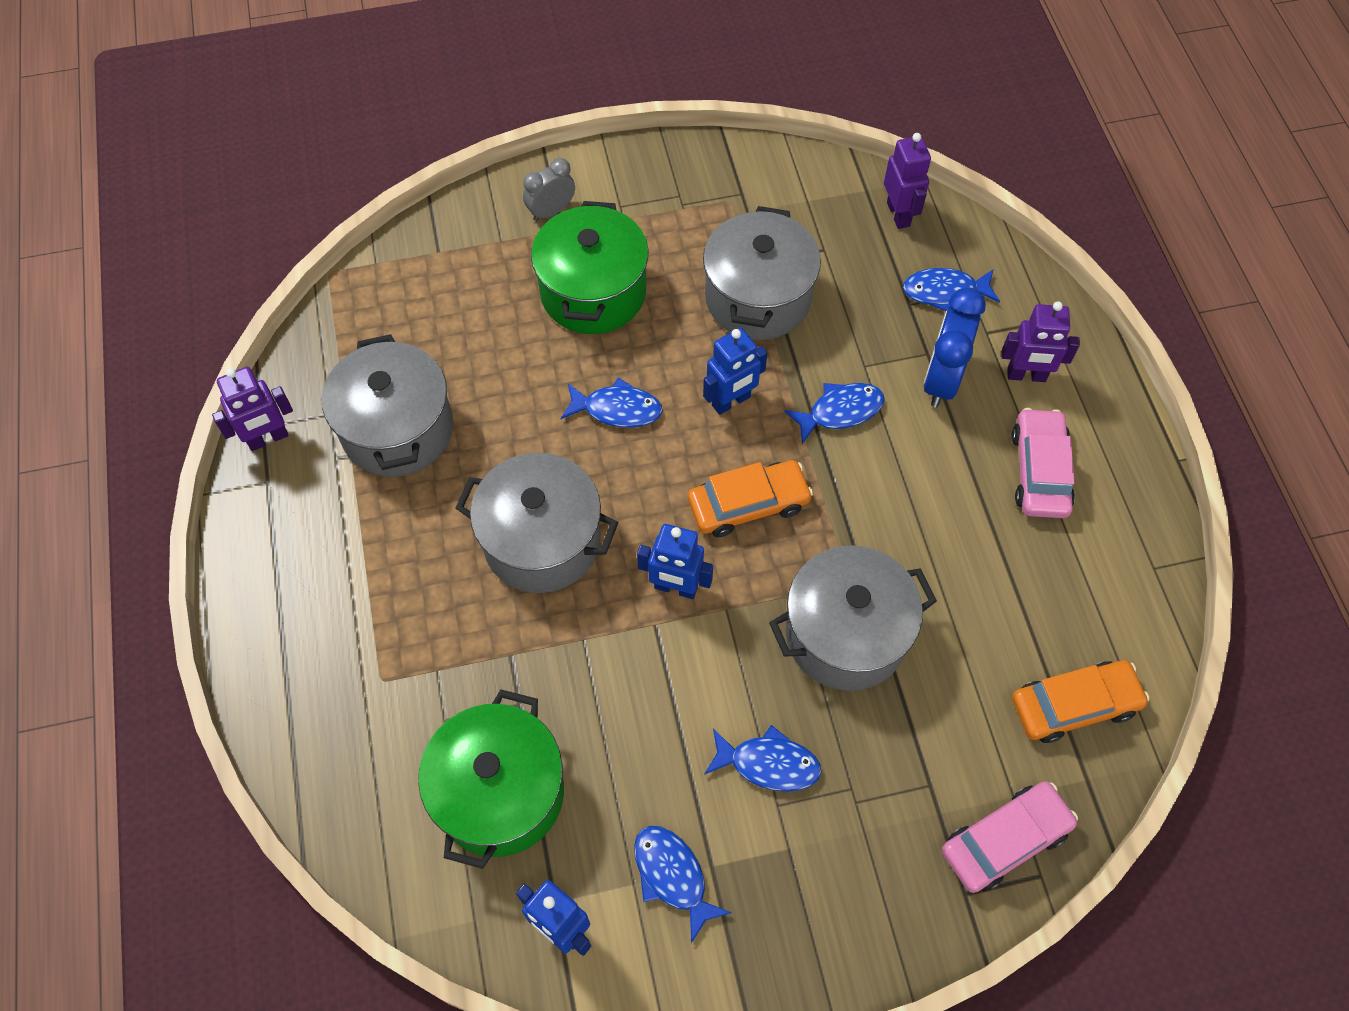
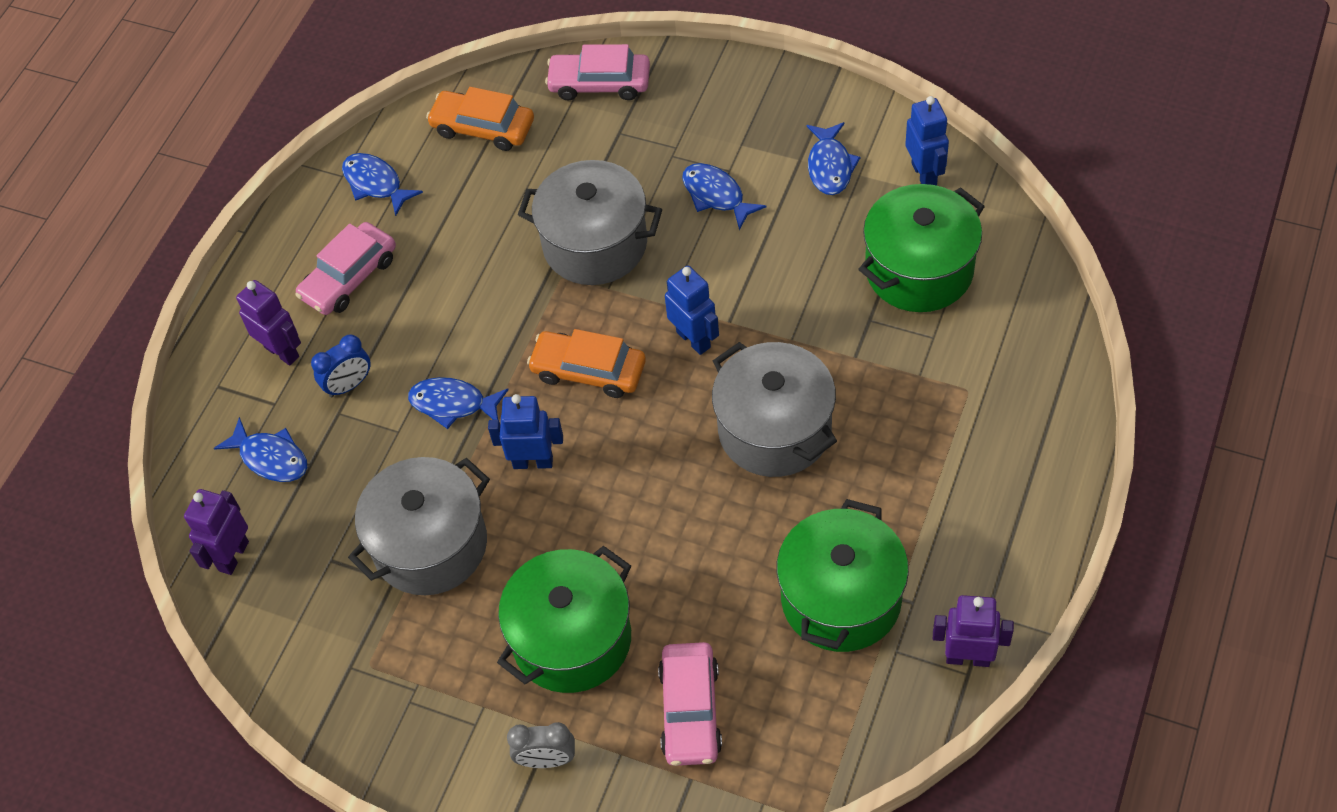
camera: 140 degrees left, 5 degrees down
(397, 429) = (841, 599): grey pot -> green pot
(468, 292) = (690, 710): none -> pink car
(617, 409) = (634, 509): blue fish -> blue fish (375, 184)
(942, 379) = (349, 385): blue clock -> blue clock, size x0.62

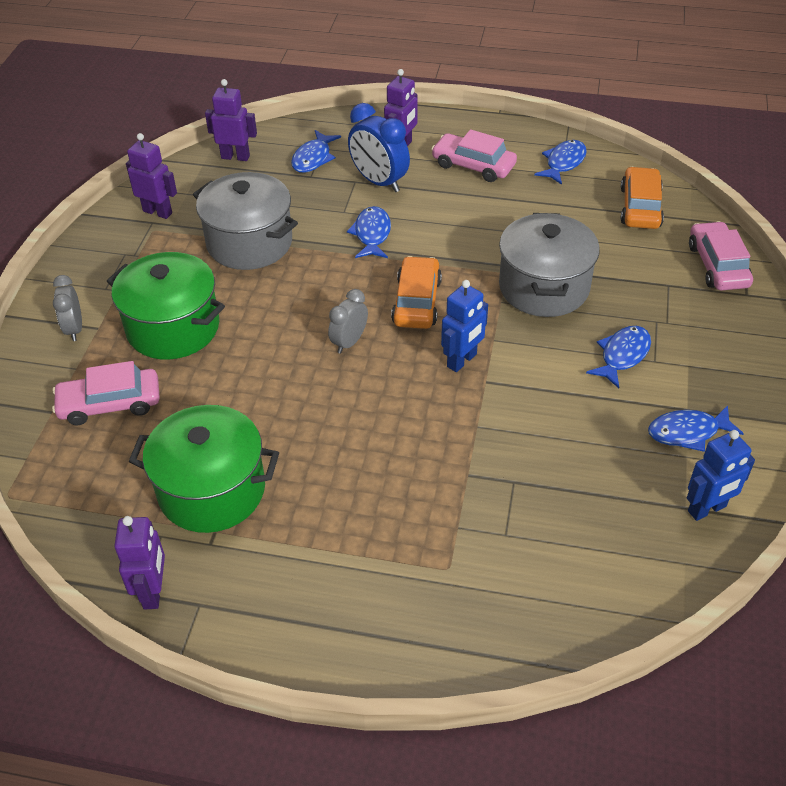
camera: 75 degrees right, 10 degrees down
(329, 659) = (158, 212): none -> purple robot
(349, 385) = (379, 182): blue clock -> blue clock, size x1.60
(533, 462) = (326, 283): blue robot -> none
(641, 446) = (349, 342): none -> grey clock
(774, 430) = (378, 425): grey pot -> none
(919, 270) = (584, 515): green pot -> none

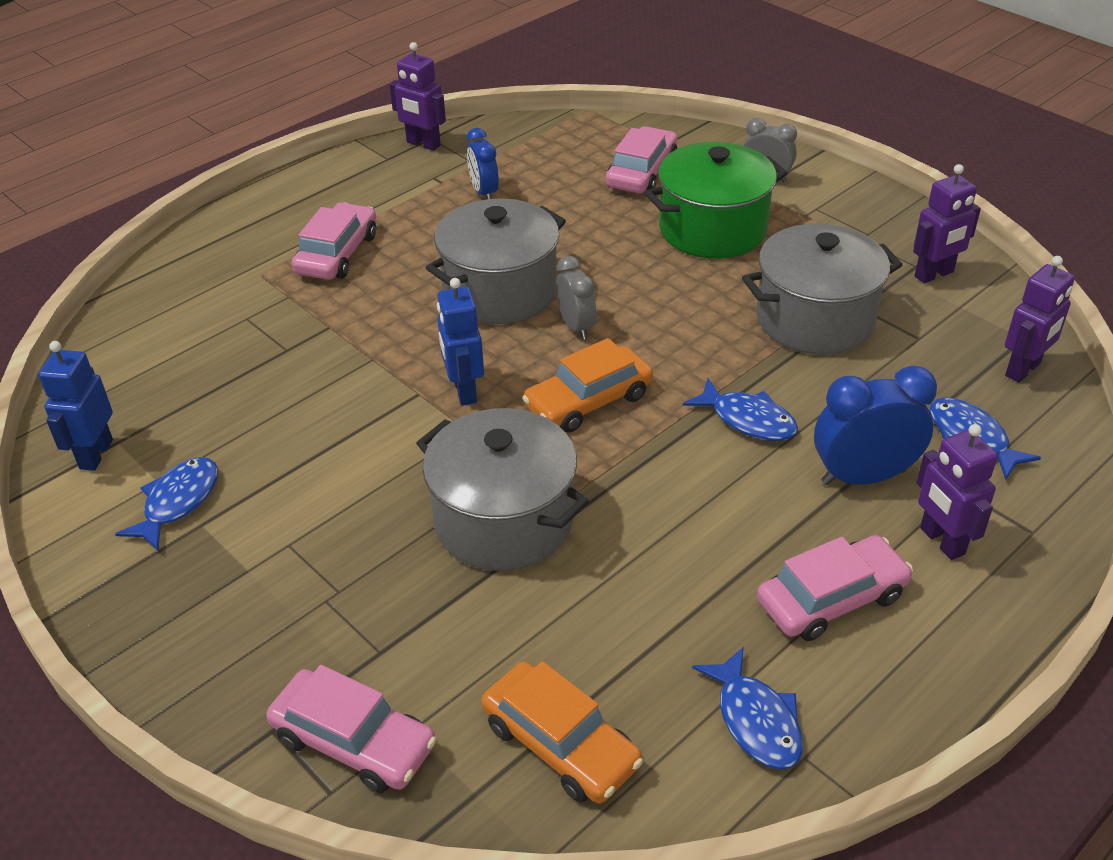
camera: 125 degrees right, 5 degrees down
(212, 490) = (484, 192): green pot -> blue clock
(342, 402) = (500, 291): none -> grey pot
(378, 534) = (337, 254): none -> pink car
(417, 302) = (588, 401): orange car -> orange car turned 105 degrees clockwise
(622, 355) = (327, 521): blue fish -> none

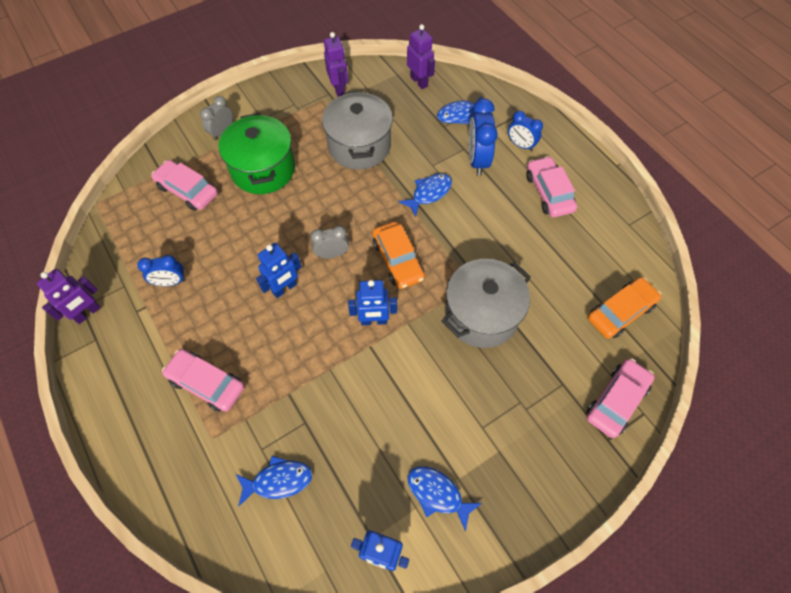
camera: 80 degrees left, 20 degrees up
(500, 291) = (285, 288): grey pot -> blue robot
(756, 720) = (611, 236): blue fish -> blue fish (278, 480)
(941, 541) = (520, 145): purple robot -> blue clock

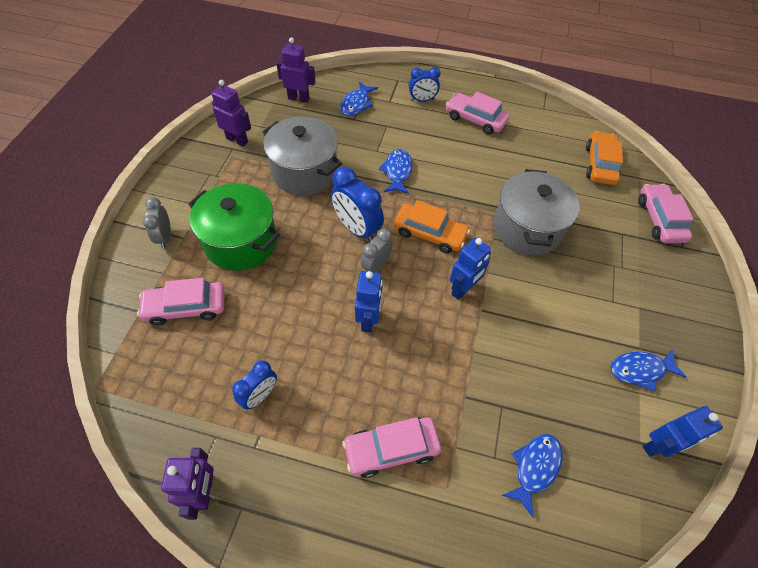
camera: 45 degrees left, 5 degrees down
(477, 160) = (404, 127): blue clock -> blue clock (357, 229)

